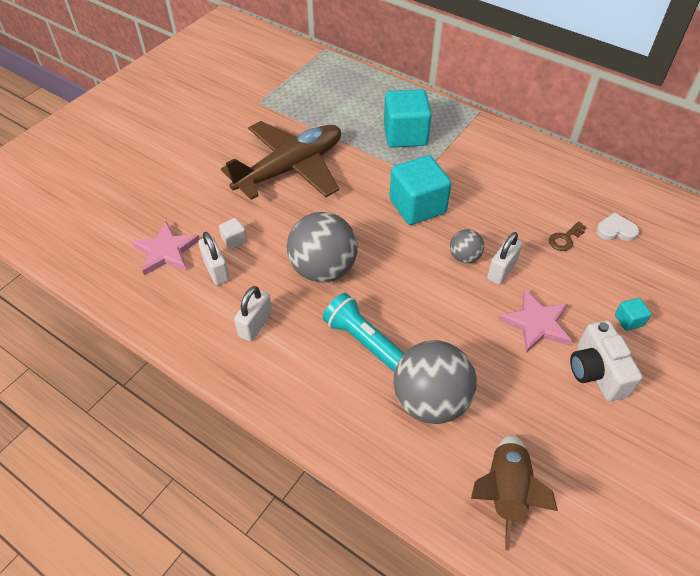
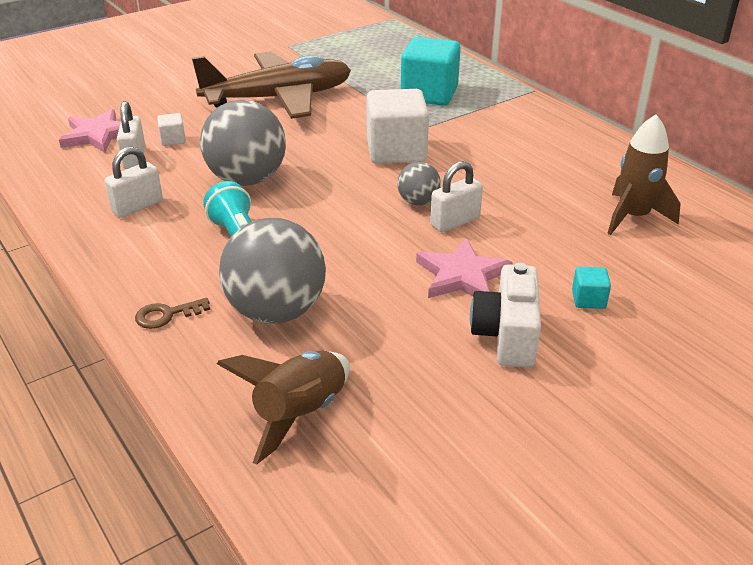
camera: 20 degrees right, 15 degrees down
(417, 206) = (396, 151): turquoise cube -> white cube
(565, 239) = (558, 211): brown key -> brown key (167, 315)
(615, 230) = (633, 217): white heart -> brown rocket

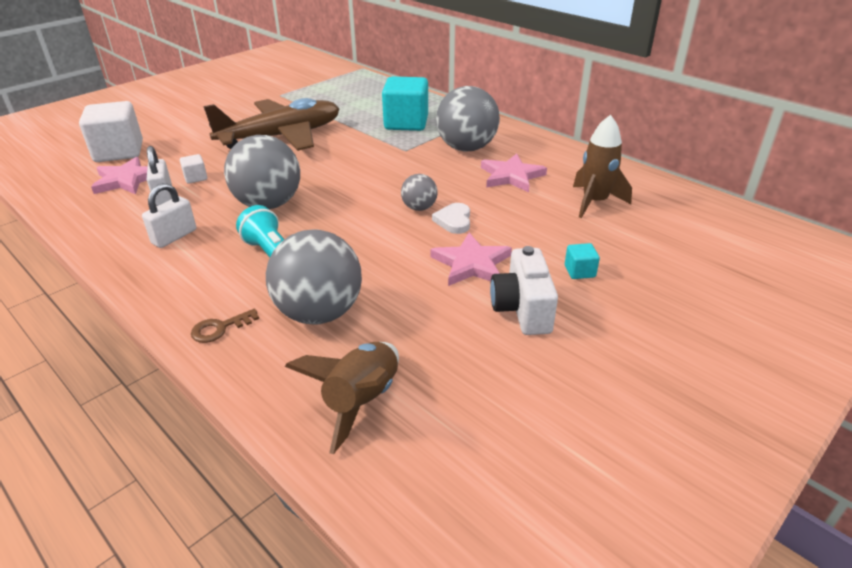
camera: 10 degrees left, 0 degrees up
(396, 151) = (390, 169): white cube -> white cube (119, 152)
(455, 222) = (454, 221): white padlock -> white heart
(494, 133) = (466, 148): none -> grey ball
(539, 173) = (511, 176): none -> pink star

